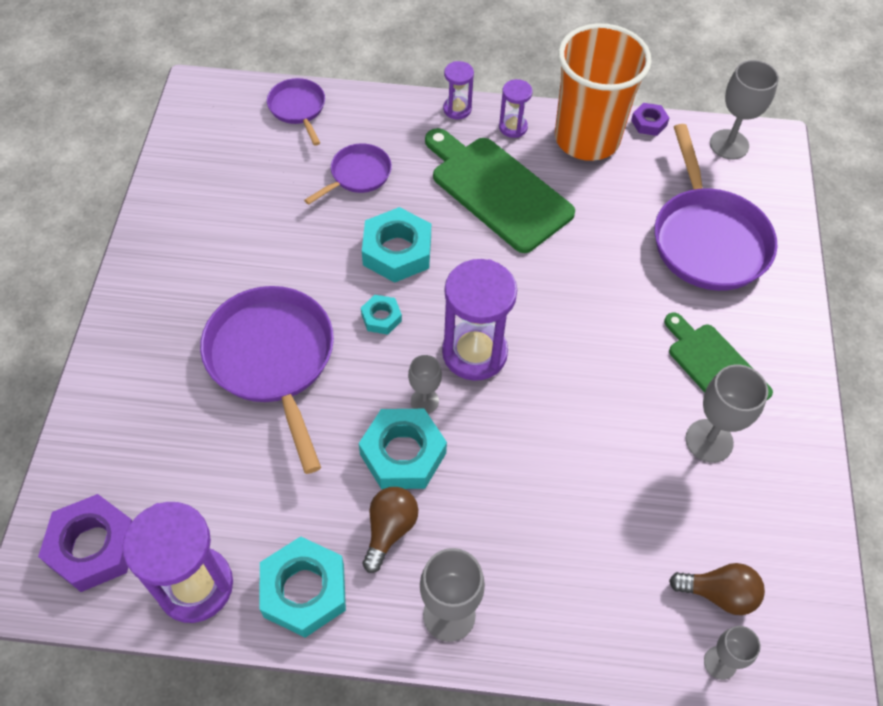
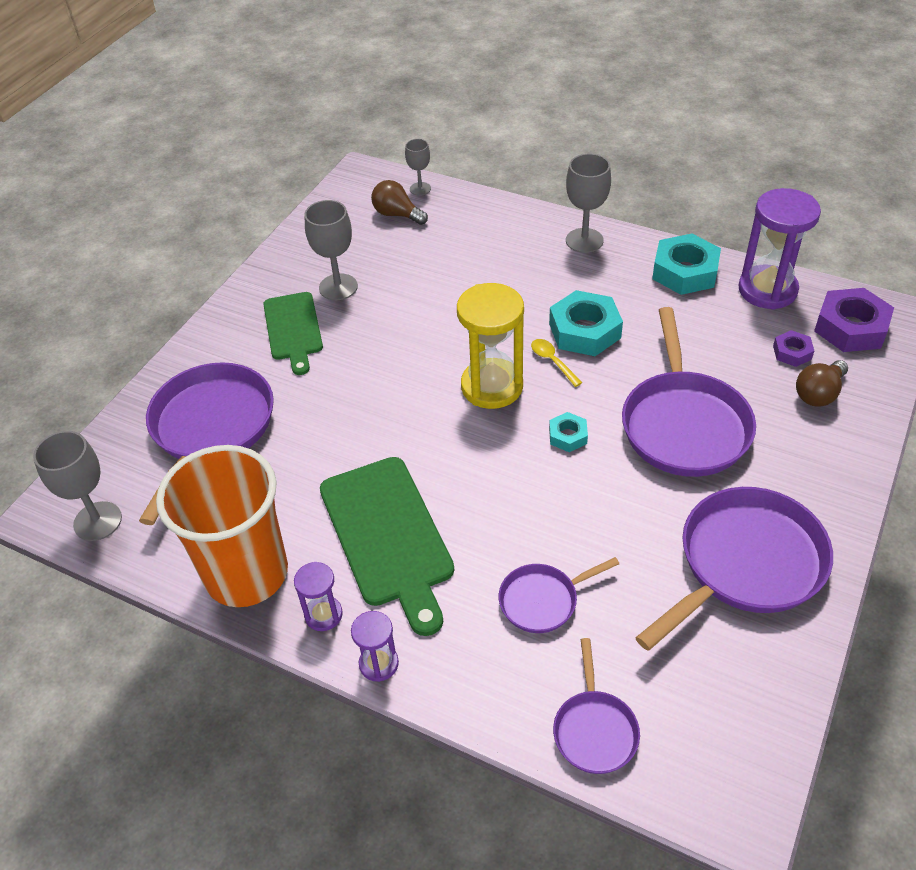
camera: 155 degrees left, 10 degrees down
(204, 240) = (745, 565): none -> purple pan
(389, 530) = (611, 289): brown light bulb -> brown light bulb (819, 394)
(397, 251) = (529, 496): turquoise nut -> none
(424, 401) = (552, 361): grey goblet -> yellow spoon
(474, 353) = (492, 386): purple hourglass -> yellow hourglass
(649, 123) = (160, 574): purple nut -> purple nut (792, 352)

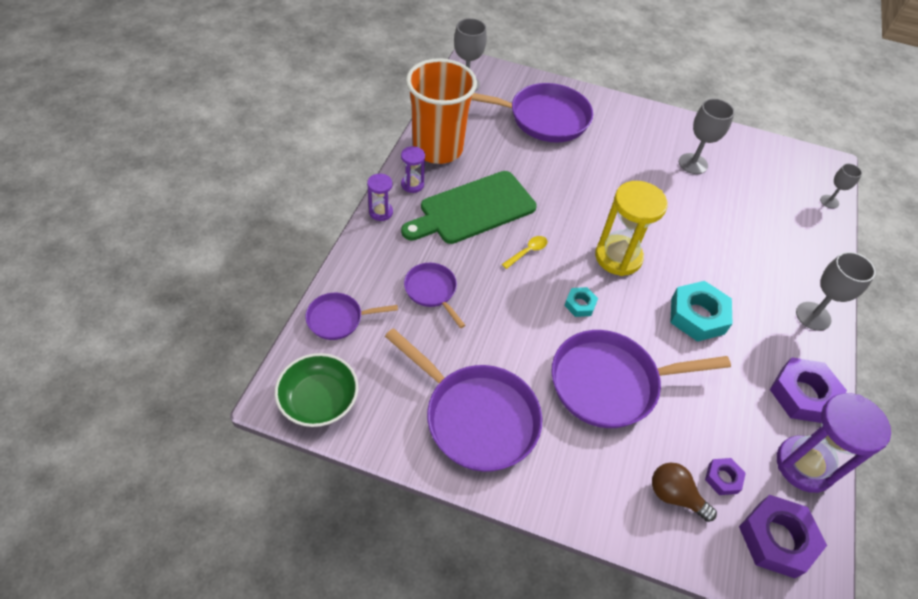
camera: 75 degrees right, 5 degrees up
(293, 329) = (642, 145): green cutting board -> none
(397, 214) = (789, 190): brown light bulb -> none
(552, 361) = (655, 294): yellow spoon -> yellow spoon (527, 252)
(685, 272) = (802, 394): turquoise nut -> purple nut
(739, 757) = (319, 400): none -> green bowl

